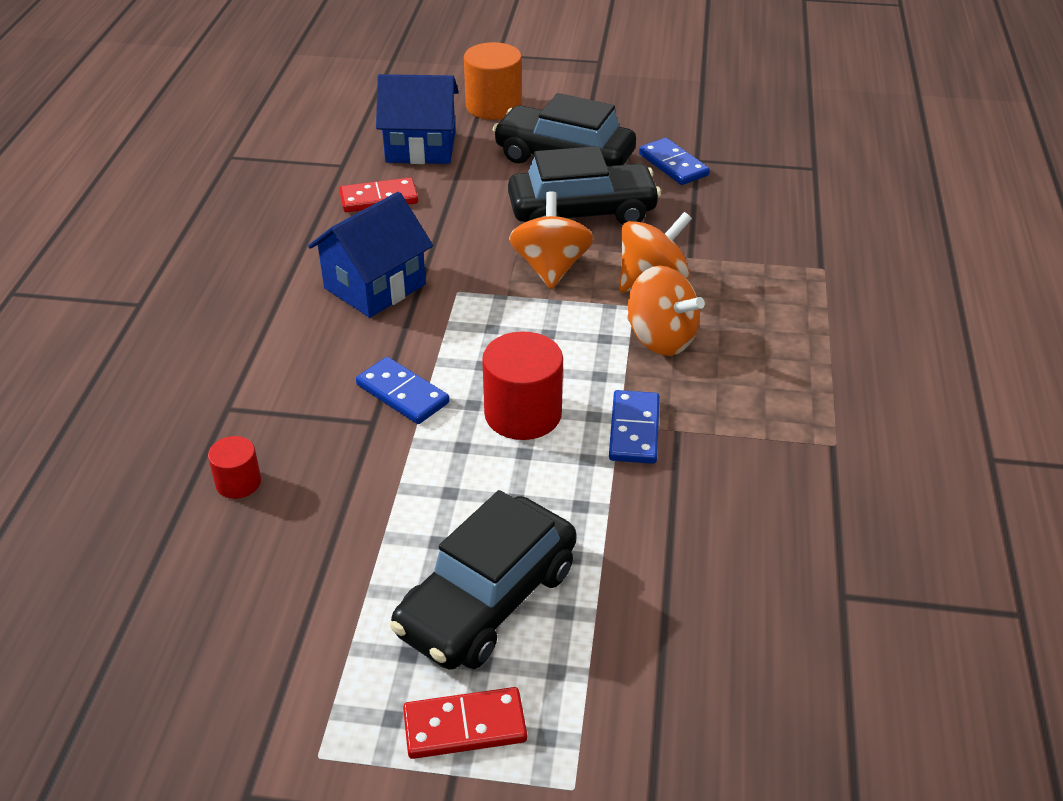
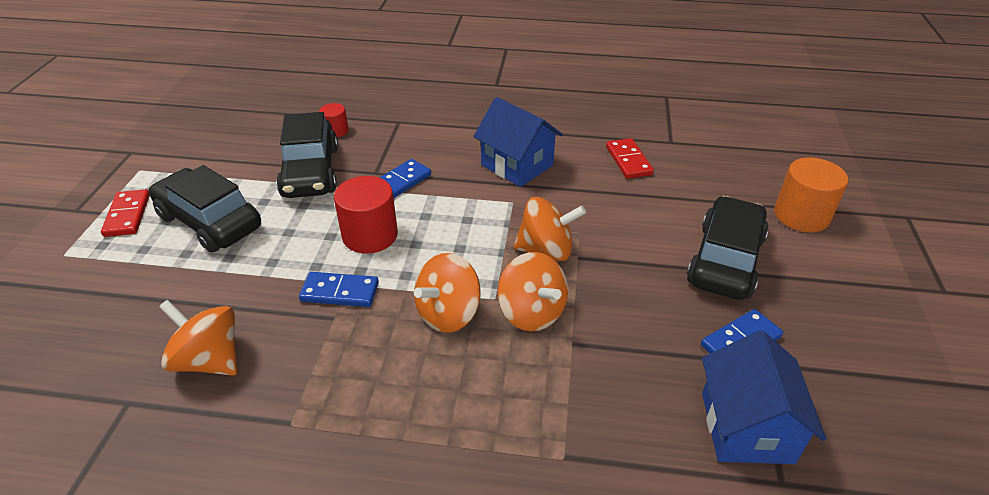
camera: 90 degrees right, 0 degrees up
(420, 147) = (711, 177): blue house -> blue house (746, 427)
(582, 212) = (633, 270): black car -> black car (311, 172)
(764, 532) = (209, 360): none -> orange spinning top

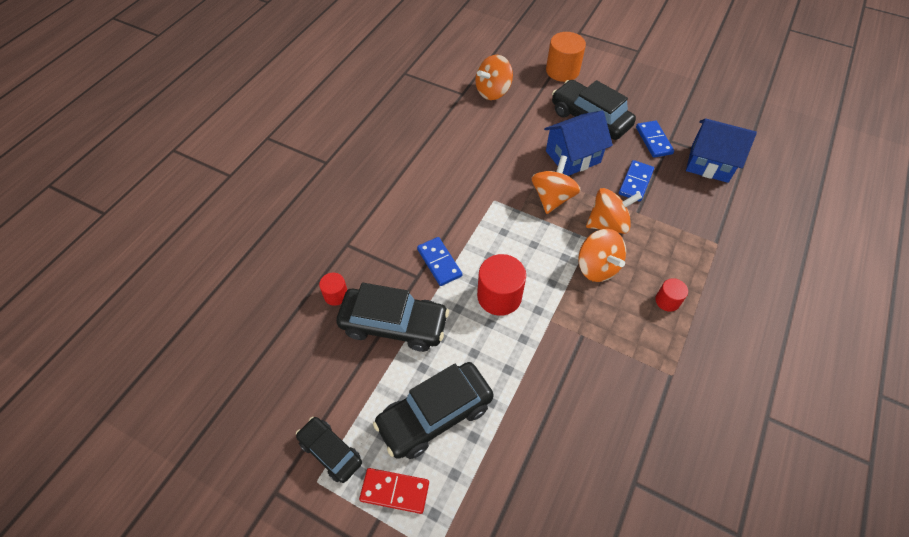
camera: 70 degrees left, 15 degrees up
(168, 170) = (330, 452): none -> black car
(209, 360) = (605, 422): orange spinning top -> orange spinning top (493, 91)
(340, 292) = (557, 327): blue domino -> blue domino (635, 182)
(418, 402) = (667, 301): none -> red cylinder
(517, 165) = (450, 184): blue house -> blue house (573, 157)
(628, 161) = (474, 123): red domino -> none

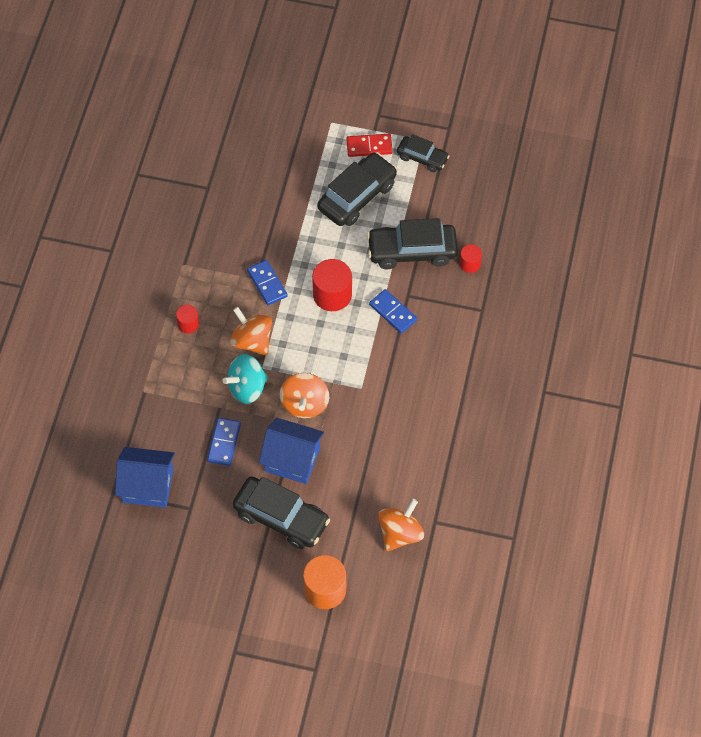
camera: 165 degrees right, 5 degrees up
(573, 157) = (292, 460): blue house -> blue house turned 60 degrees clockwise
(608, 223) = (247, 388): orange spinning top -> turquoise spinning top
(654, 140) = (208, 503): blue domino -> blue domino (267, 284)

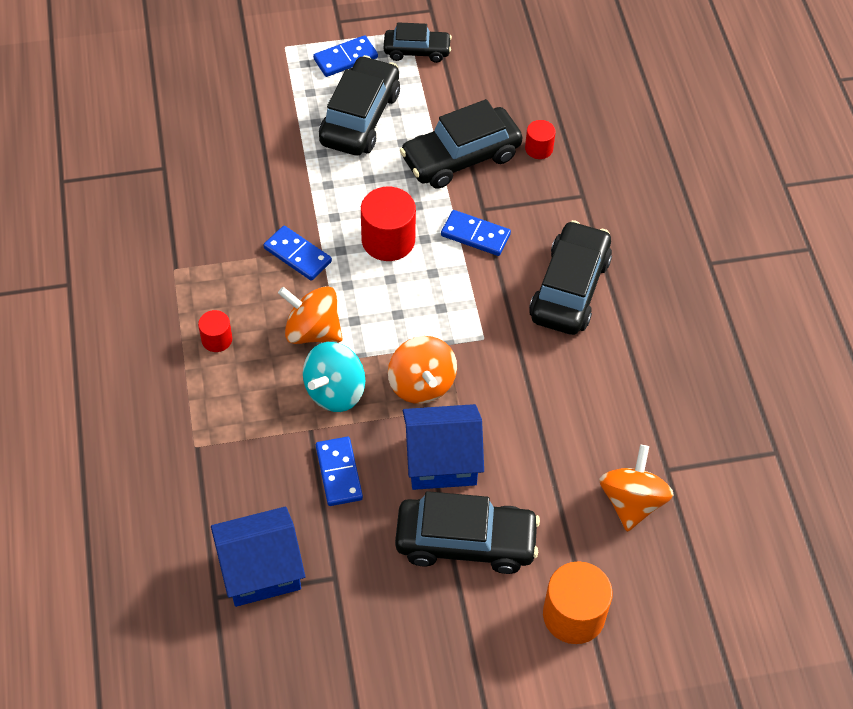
camera: 25 degrees left, 5 degrees down
(369, 146) = (345, 58): red domino -> blue domino
(437, 374) = (569, 289): none -> black car

